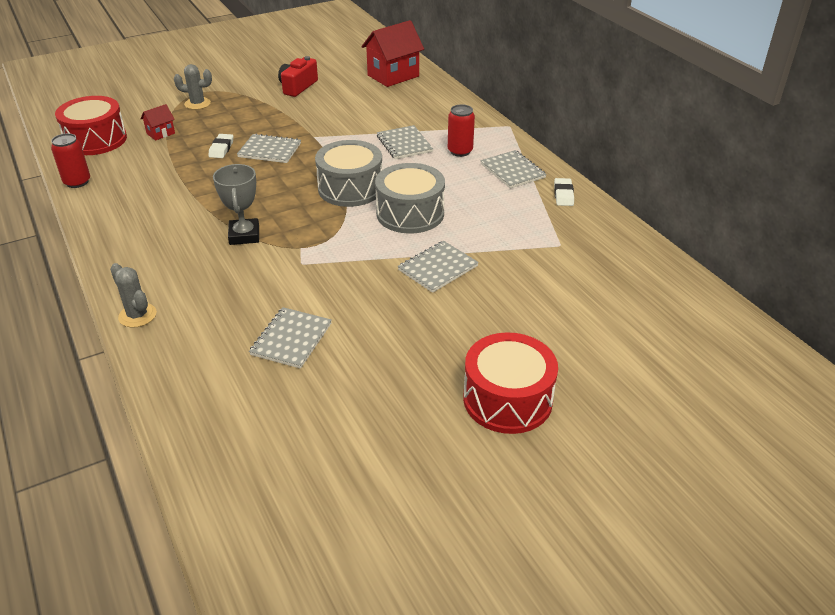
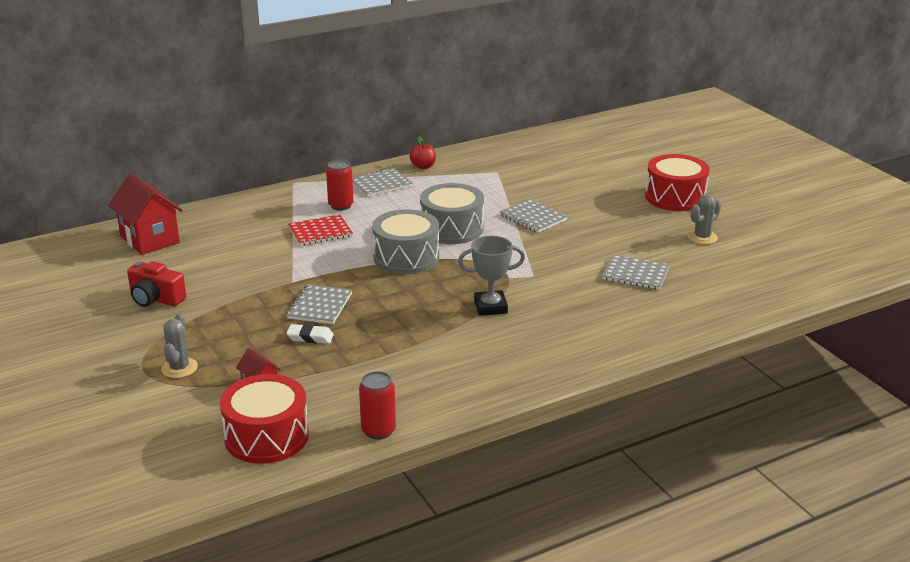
camera: 90 degrees left, 10 degrees down
(137, 315) = (622, 349): grey cactus -> grey cactus (702, 237)
(404, 144) = (320, 232): grey notebook -> red notebook
(563, 195) = (423, 166): white eraser -> red apple

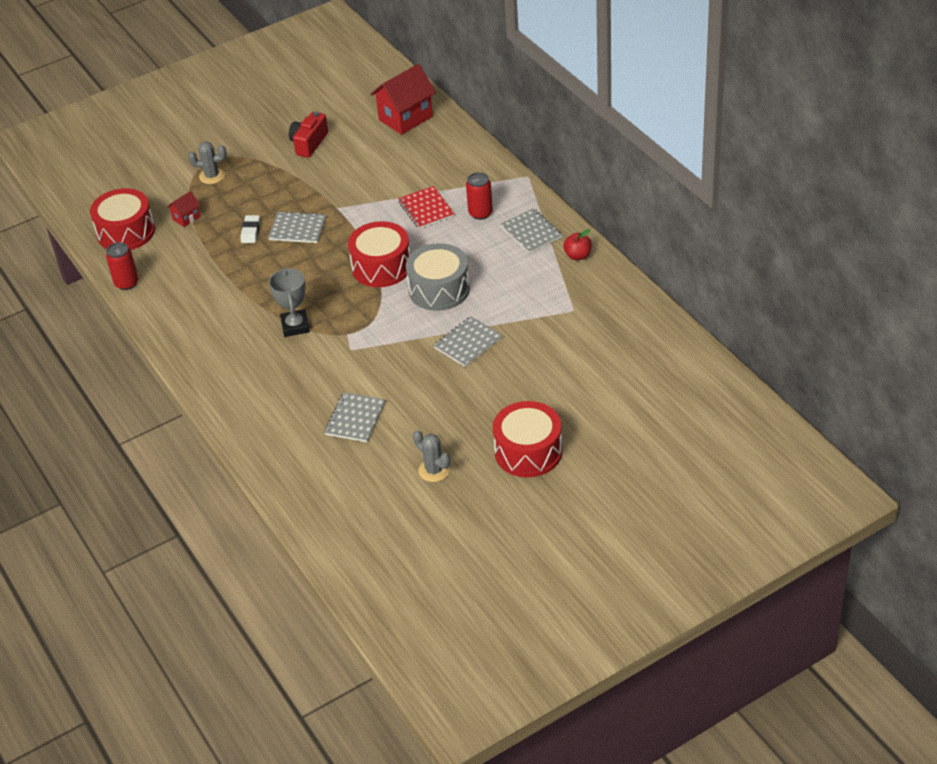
camera: 90 degrees right, 15 degrees up
(406, 257) = (381, 267): grey drum -> red drum

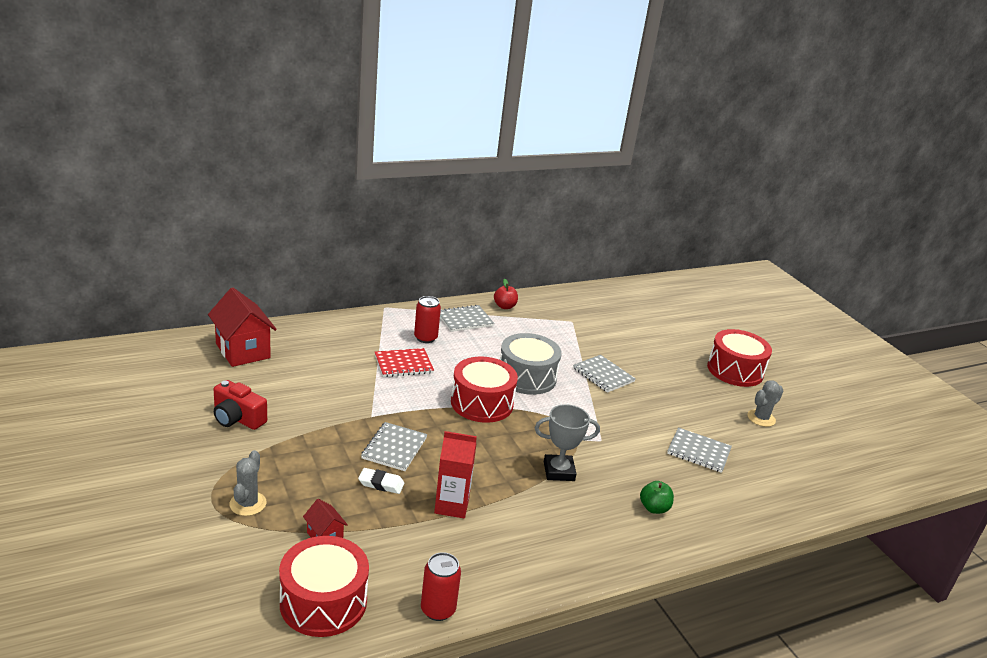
camera: 90 degrees left, 15 degrees down
(234, 272) = (451, 506): none -> red carton
(261, 389) = (654, 508): none -> green apple

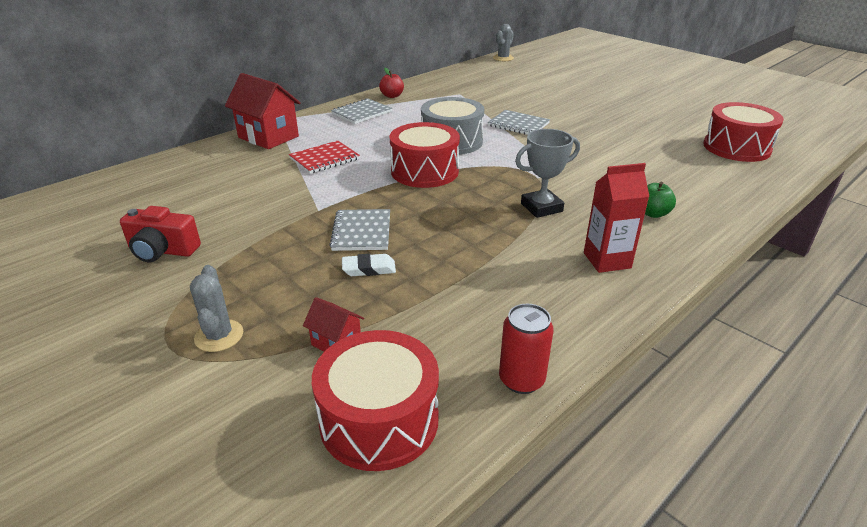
camera: 15 degrees left, 5 degrees up
(243, 351) = (139, 187): red house -> red house (268, 137)
(425, 338) = (333, 134): red can -> none
(451, 506) = (459, 268): red carton -> red carton (607, 260)
(698, 451) = (648, 159): grey notebook -> none
(735, 370) = (622, 97): red drum -> red drum (736, 148)
(761, 418) = (674, 124): grey cactus -> grey cactus (503, 58)

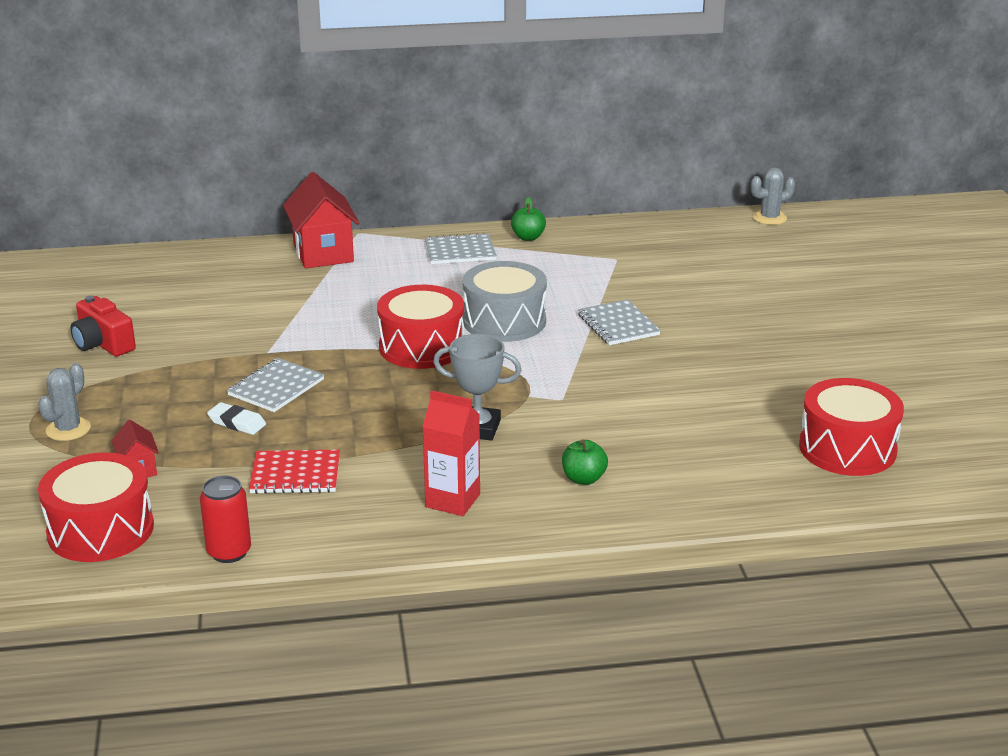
camera: 35 degrees right, 5 degrees down
(324, 159) = (344, 298): red notebook -> red notebook (295, 474)
(392, 96) = (528, 237): red apple -> green apple

